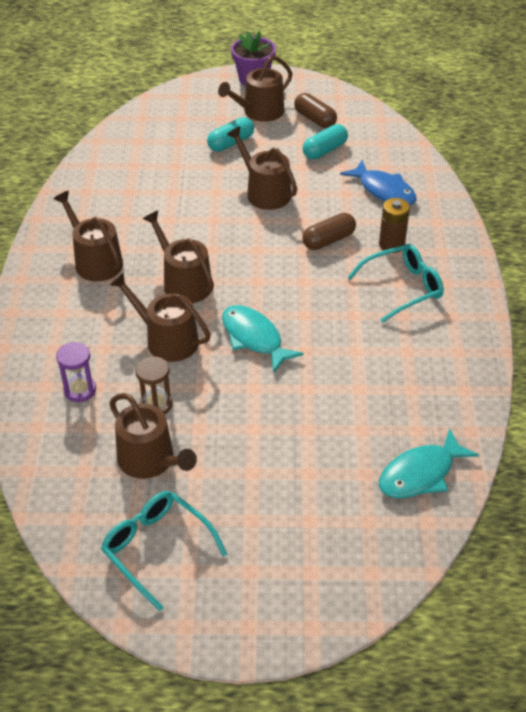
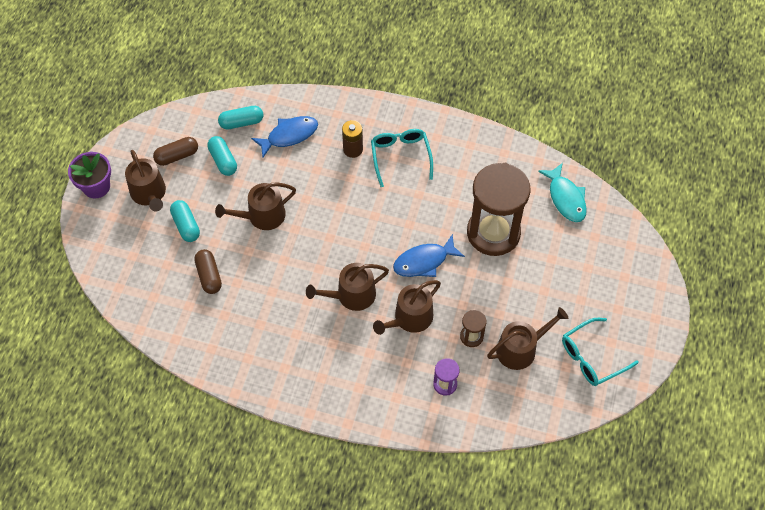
camera: 75 degrees left, 15 degrees up
(95, 261) = (306, 354): brown watering can -> none
(254, 338) = (424, 261): turquoise fish -> blue fish
(325, 400) = (493, 233): none -> brown hourglass
(328, 240) = (335, 188): brown capsule -> brown capsule (209, 276)
(382, 153) = (241, 122): none -> turquoise capsule

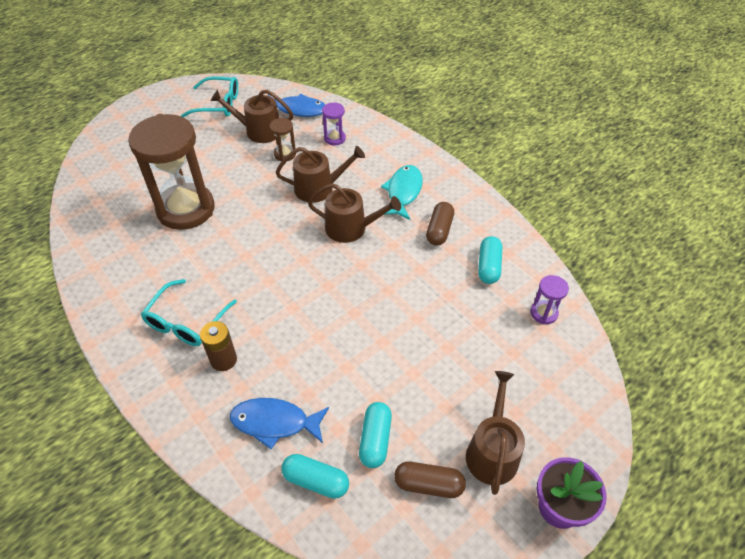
camera: 145 degrees left, 10 degrees down
(159, 309) = (544, 313): none -> purple hourglass
(186, 225) = (468, 383): turquoise capsule -> turquoise capsule (488, 266)
(209, 276) = (473, 316): brown capsule -> brown capsule (439, 230)
(261, 216) = (378, 345): brown watering can -> none
(424, 261) = (265, 220): blue fish -> blue fish (298, 110)
(566, 198) = (98, 201): turquoise fish -> turquoise fish (403, 192)

